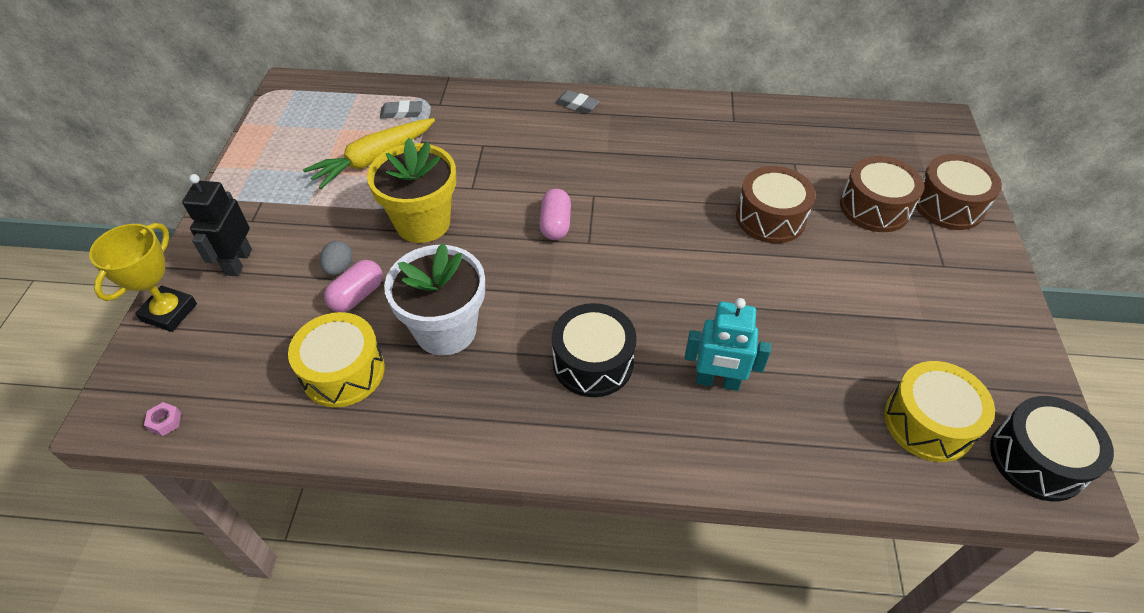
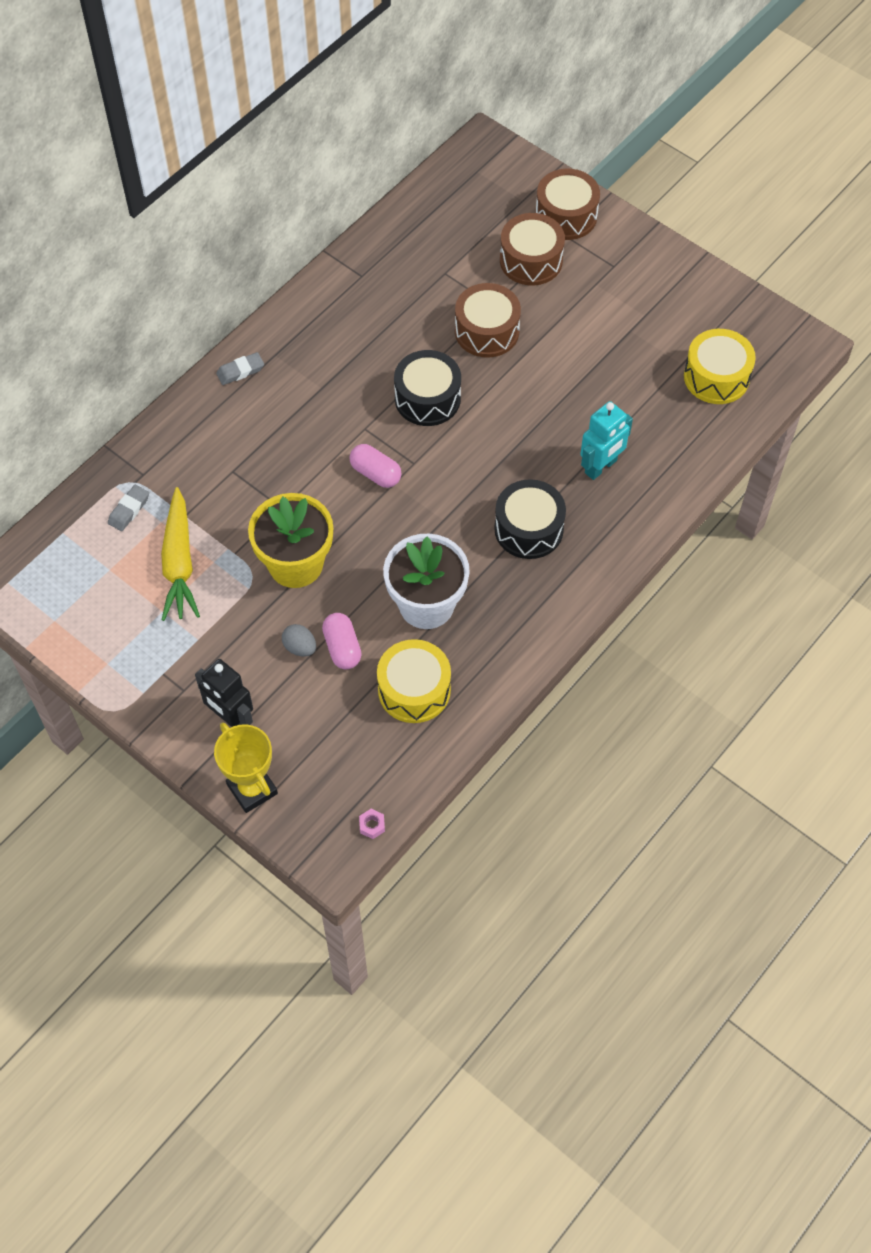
camera: 55 degrees left, 10 degrees up
(1037, 459) = (778, 344): black drum -> black drum (427, 398)

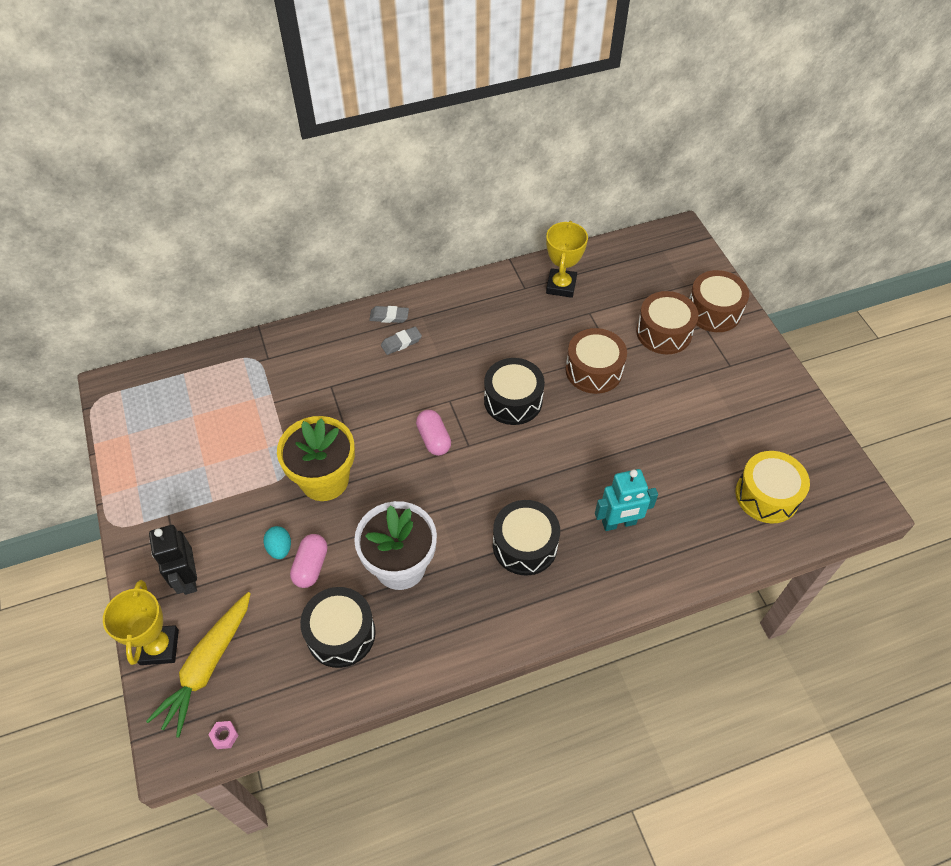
camera: 30 degrees right, 5 degrees down
(129, 510) = (239, 379): grey eraser -> grey eraser (401, 343)
(179, 562) = (243, 435): yellow carrot -> yellow carrot (207, 666)
(300, 647) = (280, 548): grey egg -> turquoise egg
(397, 257) = (561, 286): none -> yellow trophy
(414, 690) = (341, 634): yellow drum -> black drum

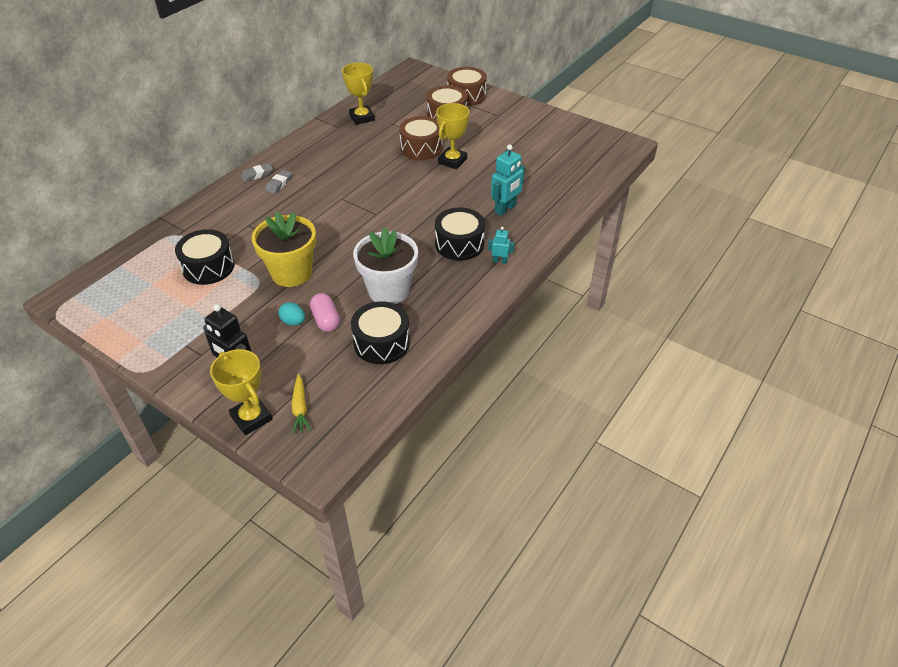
camera: 35 degrees left, 10 degrees down
(207, 666) = (300, 408): yellow carrot -> yellow carrot, size x0.56
(224, 736) = (350, 437): pink nut -> none
(434, 439) = (349, 221): pink capsule -> none
(513, 400) = (384, 181): black drum -> black drum (208, 267)
(550, 599) = (500, 261): none -> turquoise robot
(614, 411) = (452, 161): none -> yellow trophy
(767, 495) = (574, 161): yellow drum -> none

